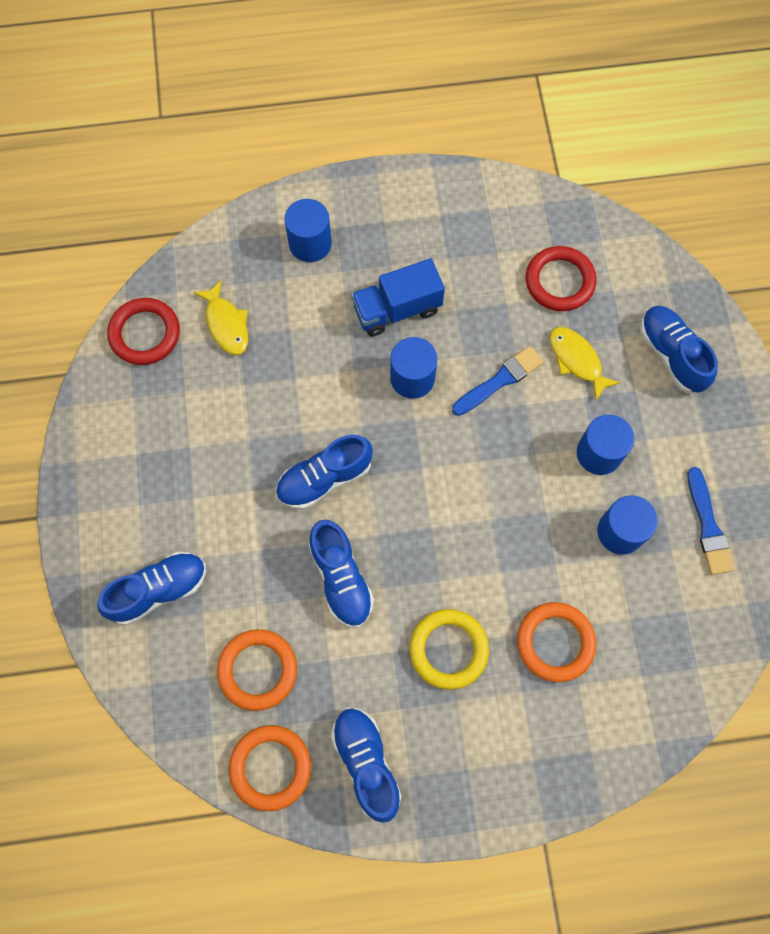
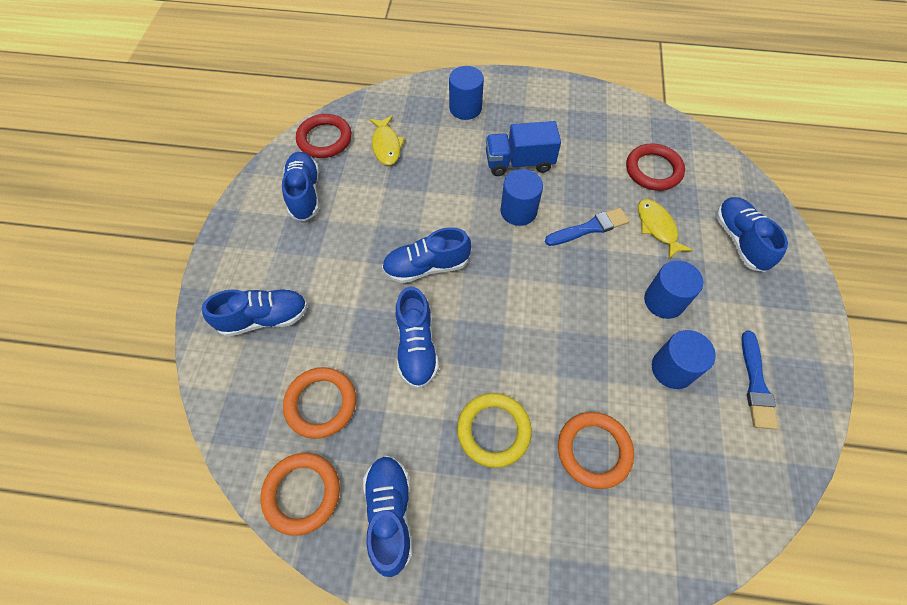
camera: 15 degrees right, 10 degrees down
(147, 418) = (304, 193): none -> blue shoe

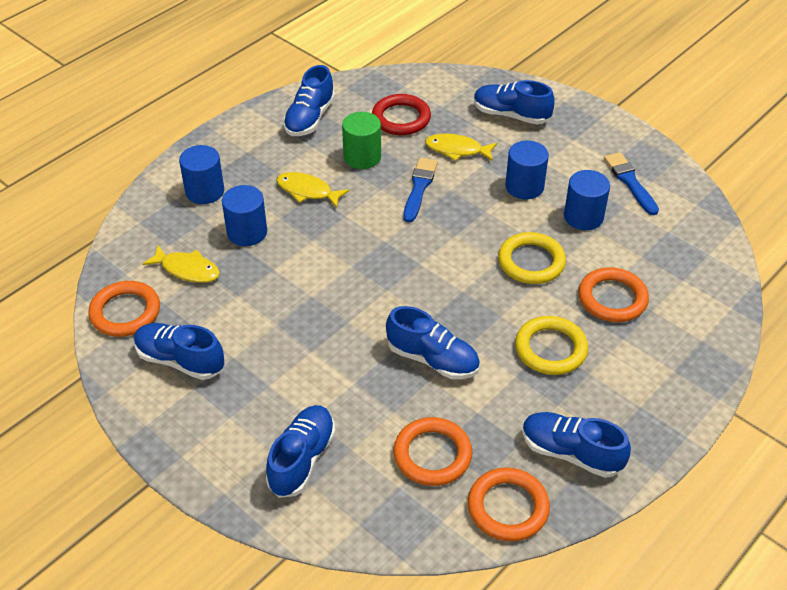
camera: 55 degrees left, 15 degrees down
(324, 139) = (125, 312): red ring -> orange ring
(426, 266) = (357, 311): blue shoe -> blue shoe (309, 118)
(518, 211) = (359, 220): blue cylinder -> blue cylinder (247, 232)
(519, 162) = (307, 191): blue truck -> yellow fish
(580, 357) = (531, 262): none -> yellow ring
(586, 172) = (362, 157): none -> green cylinder
(756, 384) = (630, 182): blue brush -> blue brush turned 150 degrees counterclockwise

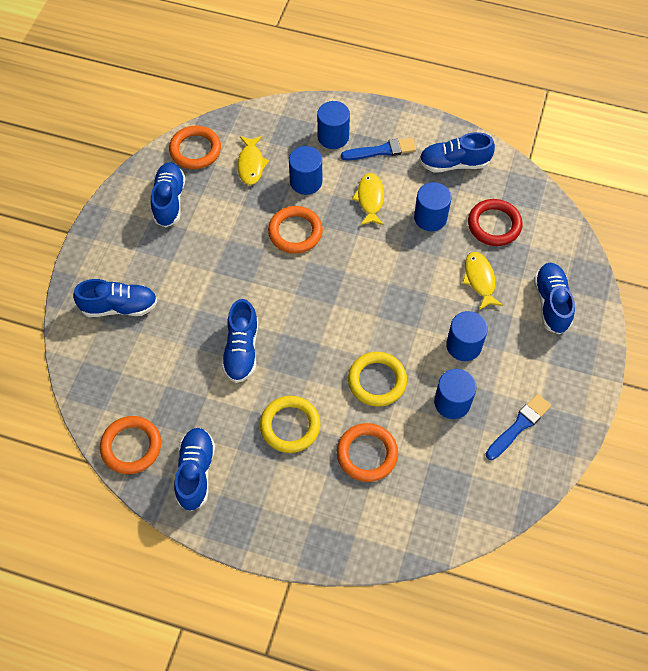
camera: 65 degrees right, 15 degrees up
(362, 157) = (430, 218): green cylinder -> blue cylinder
(419, 188) = (417, 271): blue brush -> blue brush (382, 150)
(432, 455) = (156, 383): orange ring -> orange ring (295, 232)

